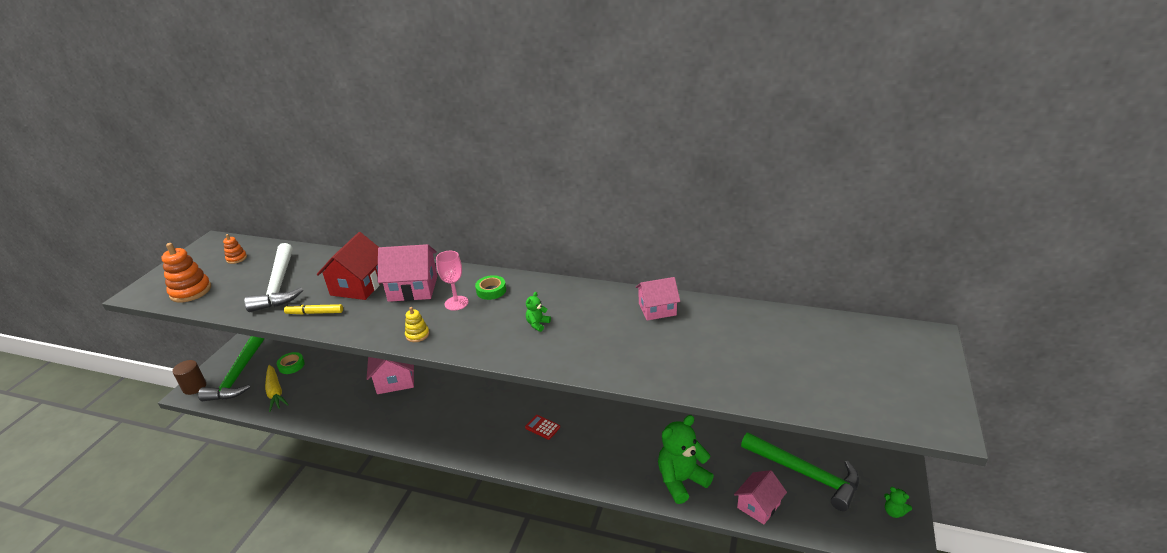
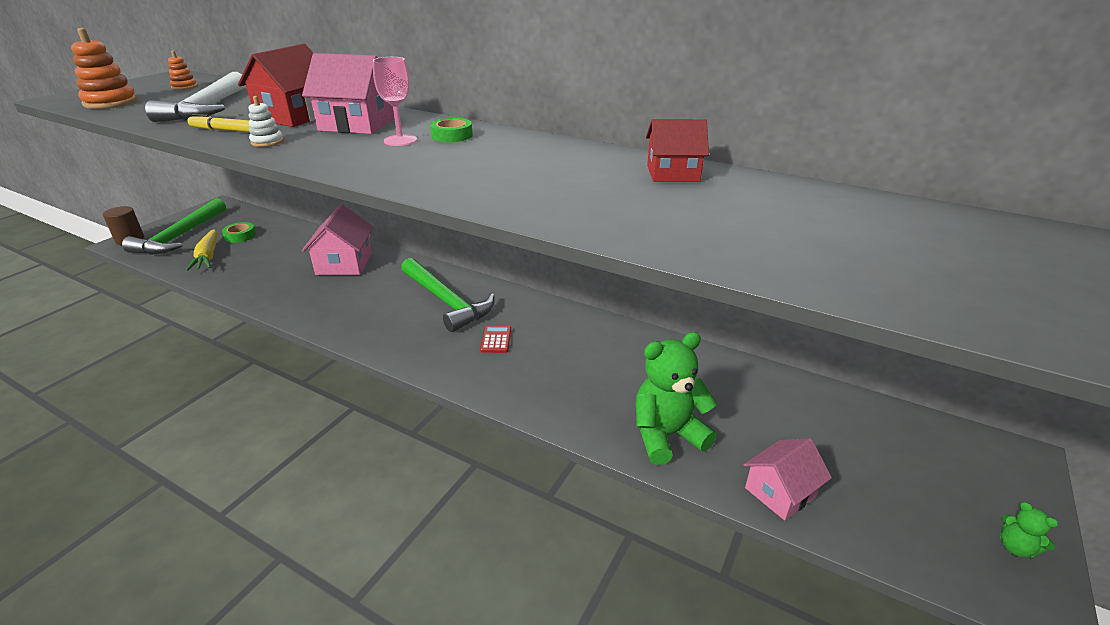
camera: 10 degrees right, 0 degrees up
(358, 322) = (267, 142): none -> white stacking toy
(417, 335) = (329, 159): yellow stacking toy -> none
(537, 324) = (494, 168): green teddy bear -> none
(542, 427) = (496, 340): red calculator -> red calculator turned 45 degrees clockwise
(657, 309) = (673, 173): pink house -> red house
(805, 474) = (863, 462): green hammer -> green hammer (446, 301)

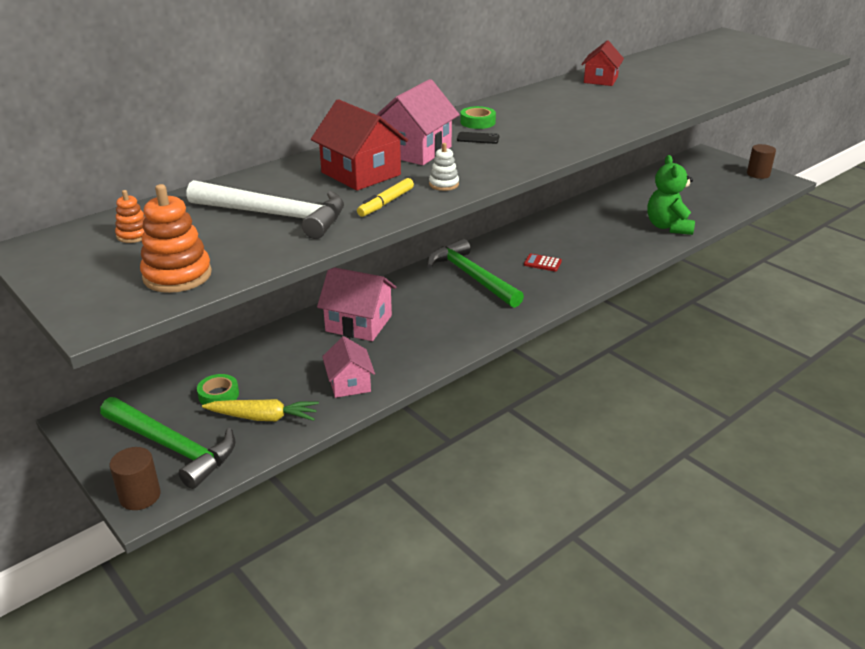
camera: 70 degrees left, 0 degrees up
(400, 140) = (478, 138): pink goblet -> black phone
(446, 301) = (472, 277): green hammer -> green hammer turned 105 degrees counterclockwise
(780, 492) = (718, 210): pink house -> pink house (349, 383)
(1015, 547) = (758, 174): green teddy bear -> brown cylinder

